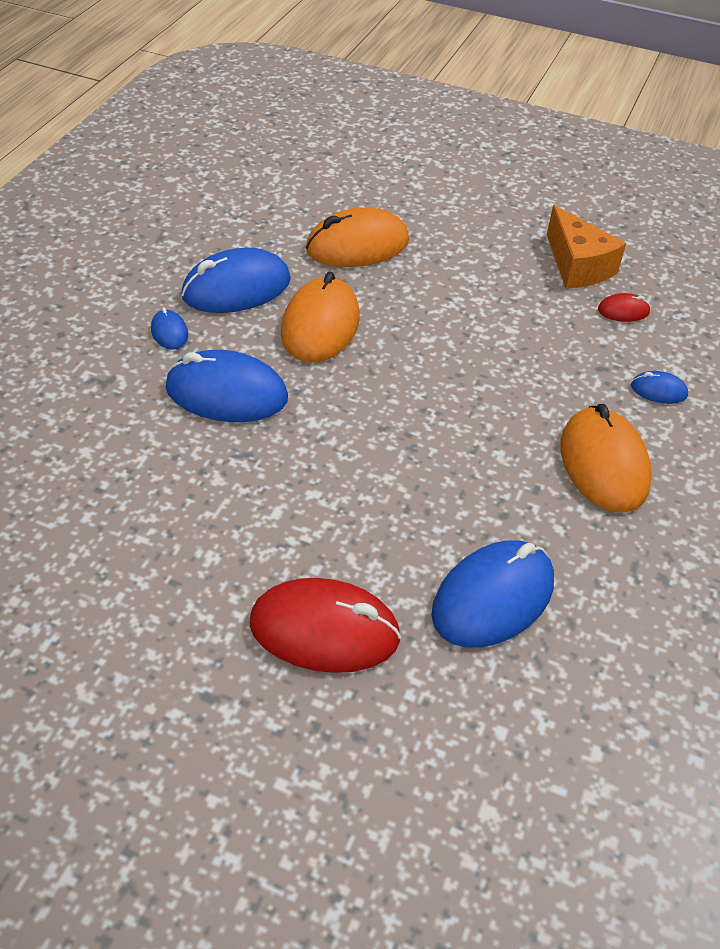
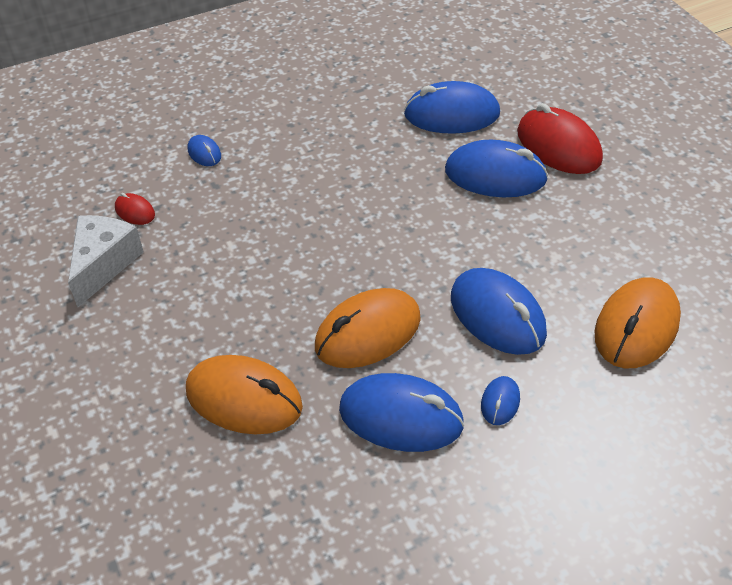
camera: 135 degrees left, 0 degrees up
(360, 539) = (495, 175): none -> blue mouse
(577, 266) = (104, 264): orange cheese -> white cheese
(603, 464) = (303, 136): orange mouse -> orange mouse (636, 327)

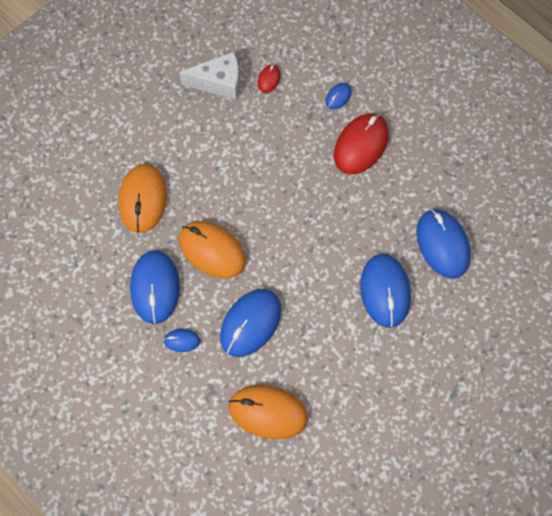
camera: 70 degrees right, 20 degrees up
(558, 146) = (434, 329): red mouse -> red mouse (361, 145)

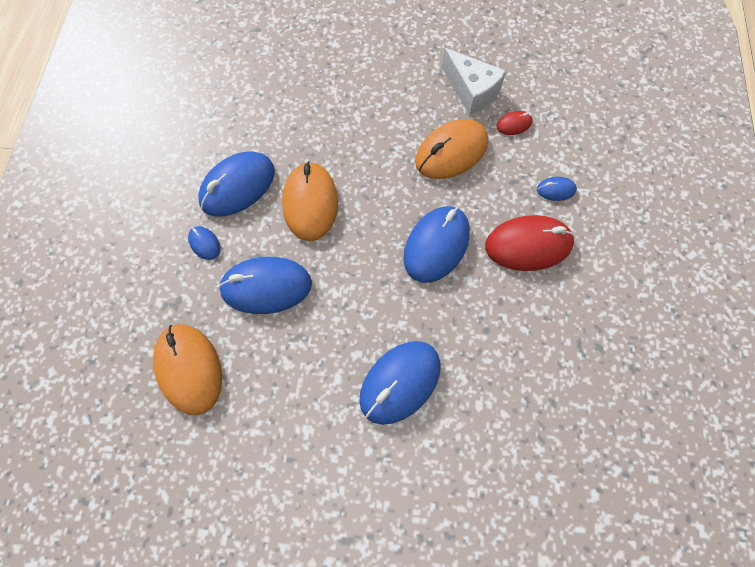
camera: 50 degrees right, 0 degrees up
(143, 199) = (311, 118): orange mouse -> orange mouse (451, 152)
(442, 244) = (499, 400): blue mouse -> blue mouse (436, 245)

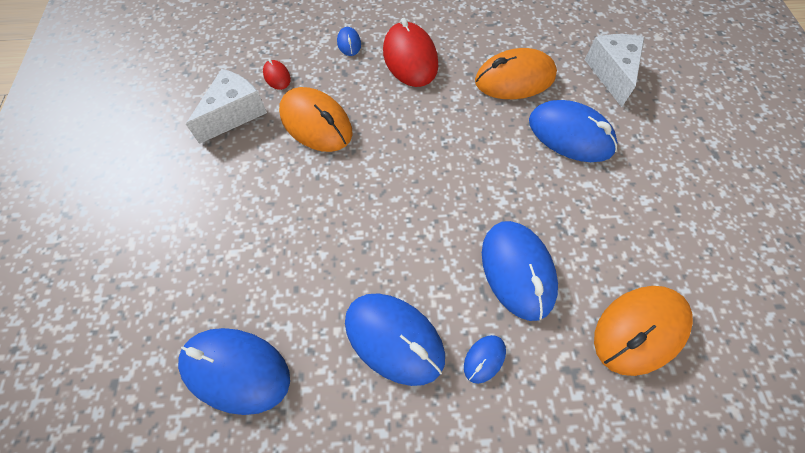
camera: 100 degrees left, 5 degrees down
(310, 203) = (402, 246): orange mouse -> orange mouse (514, 79)
(436, 245) = (427, 123): blue mouse -> blue mouse (236, 370)
(483, 466) = (611, 73): none -> white cheese

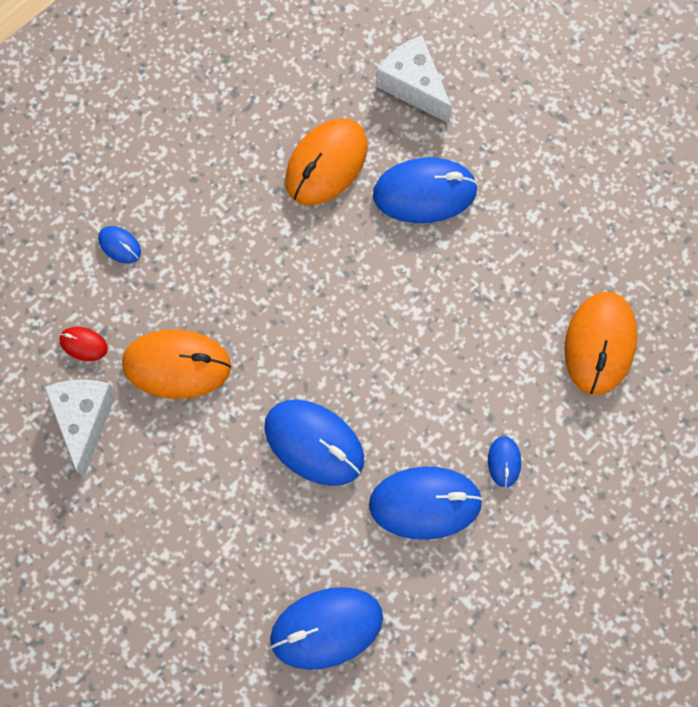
camera: 40 degrees left, 10 degrees up
(410, 58) = (201, 216): red mouse -> none
(517, 270) = (475, 368): blue mouse -> blue mouse (314, 443)

